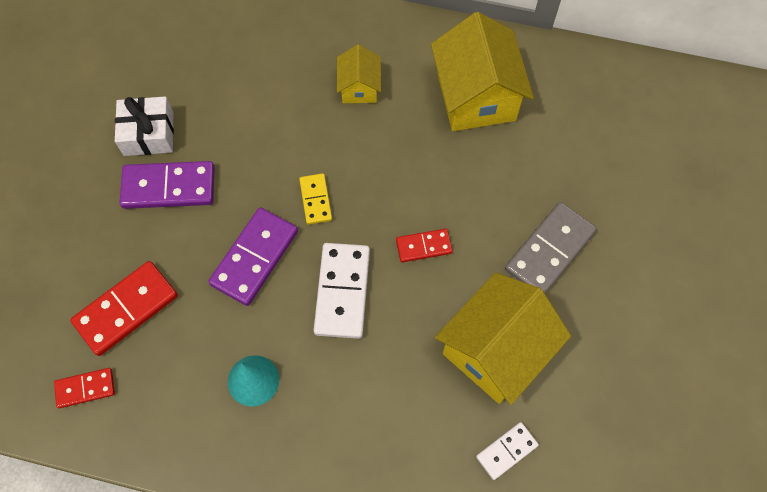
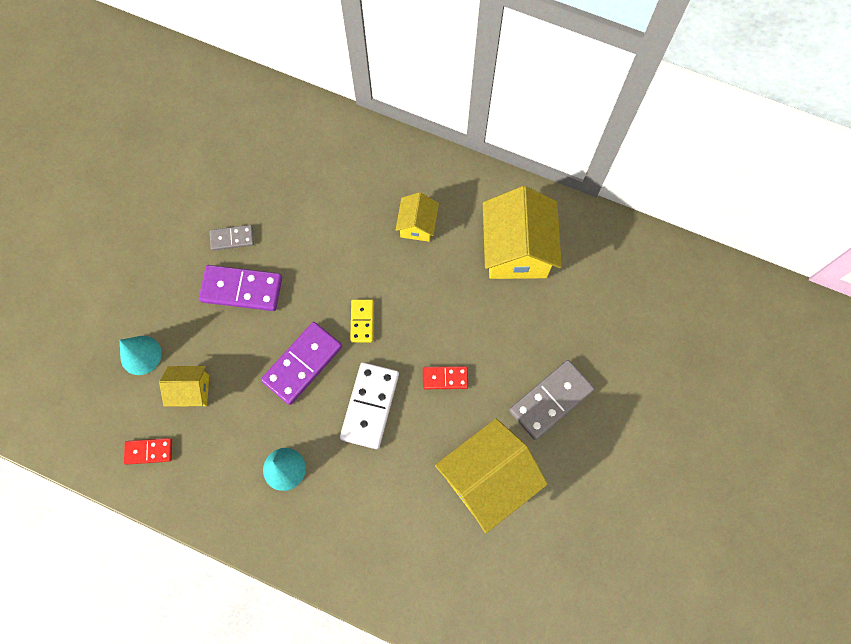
camera: 10 degrees right, 5 degrees up
(59, 279) = (141, 355): none -> turquoise cone
(126, 309) = (191, 390): red domino -> yellow house
(148, 133) = (232, 238): white gift -> grey domino
(506, 451) = (479, 565): white domino -> none

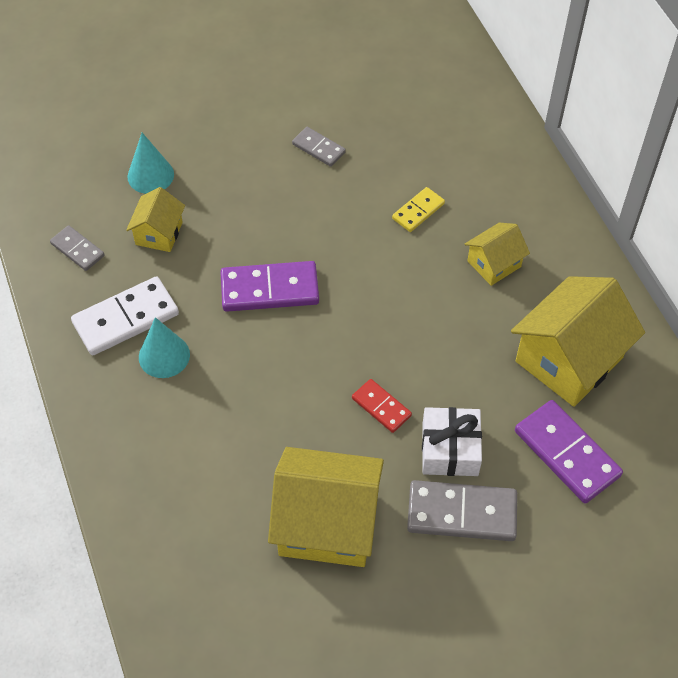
camera: 45 degrees right, 15 degrees down
(149, 451) = (77, 249): red domino -> grey domino
(191, 390) = (159, 233): yellow house -> yellow house turned 60 degrees clockwise
(242, 289) = (283, 192): purple domino -> purple domino (567, 453)
(362, 321) = (357, 299): yellow domino -> yellow domino (418, 211)
(370, 406) = (289, 371): white domino -> white domino (126, 318)
(507, 368) = (450, 449): none -> white gift

